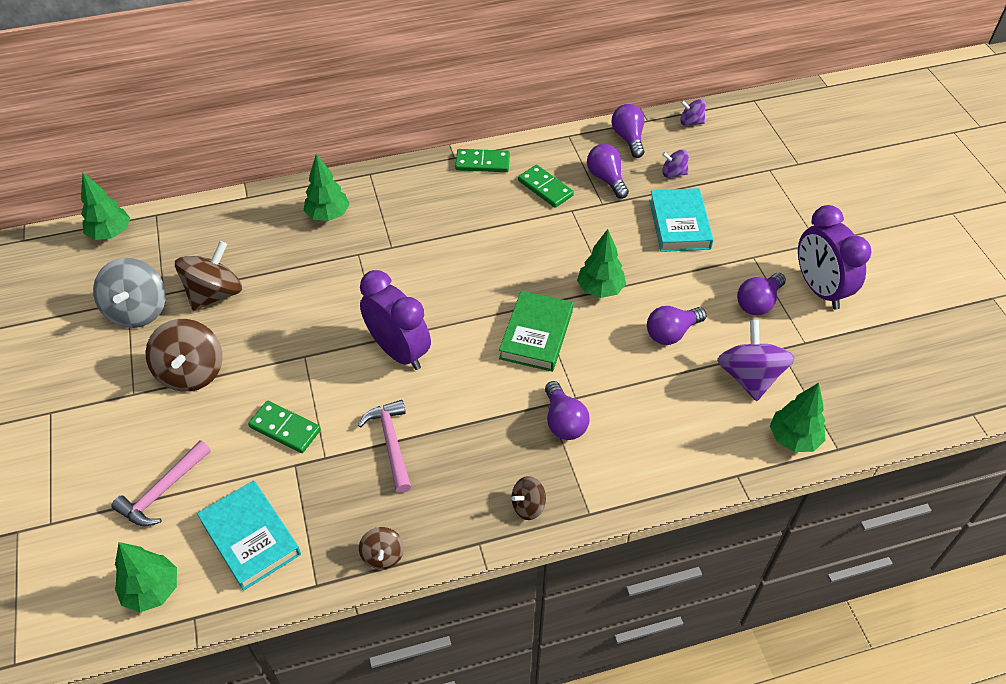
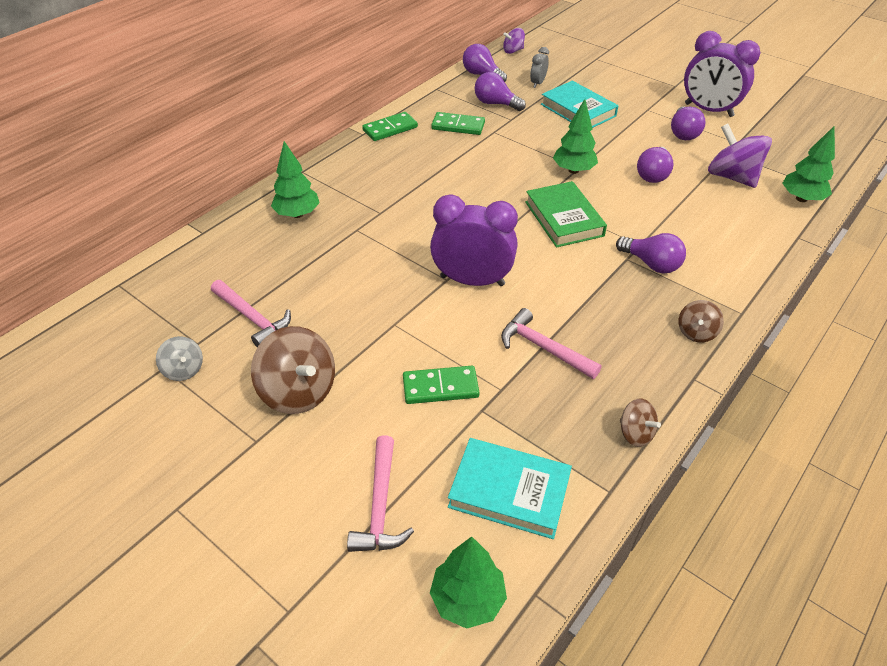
camera: 35 degrees left, 5 degrees down
(110, 233) = (82, 321): green tree -> none
(138, 311) = (184, 370): grey spinning top -> grey spinning top, size x0.53
(215, 294) = (252, 318): brown spinning top -> pink hammer
(673, 173) = (537, 83): purple spinning top -> grey clock

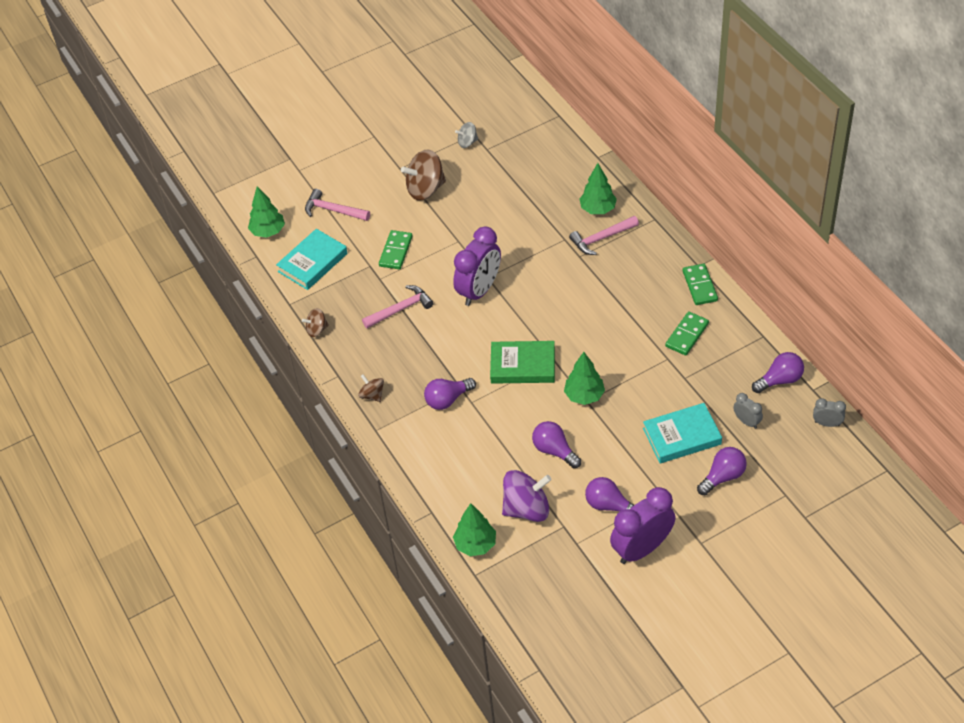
camera: 115 degrees right, 5 degrees up
(252, 318) = (496, 175): pink hammer -> pink hammer (601, 238)
(495, 104) = (717, 374): purple light bulb -> purple light bulb (723, 477)
(513, 51) = (827, 423): purple spinning top -> grey clock

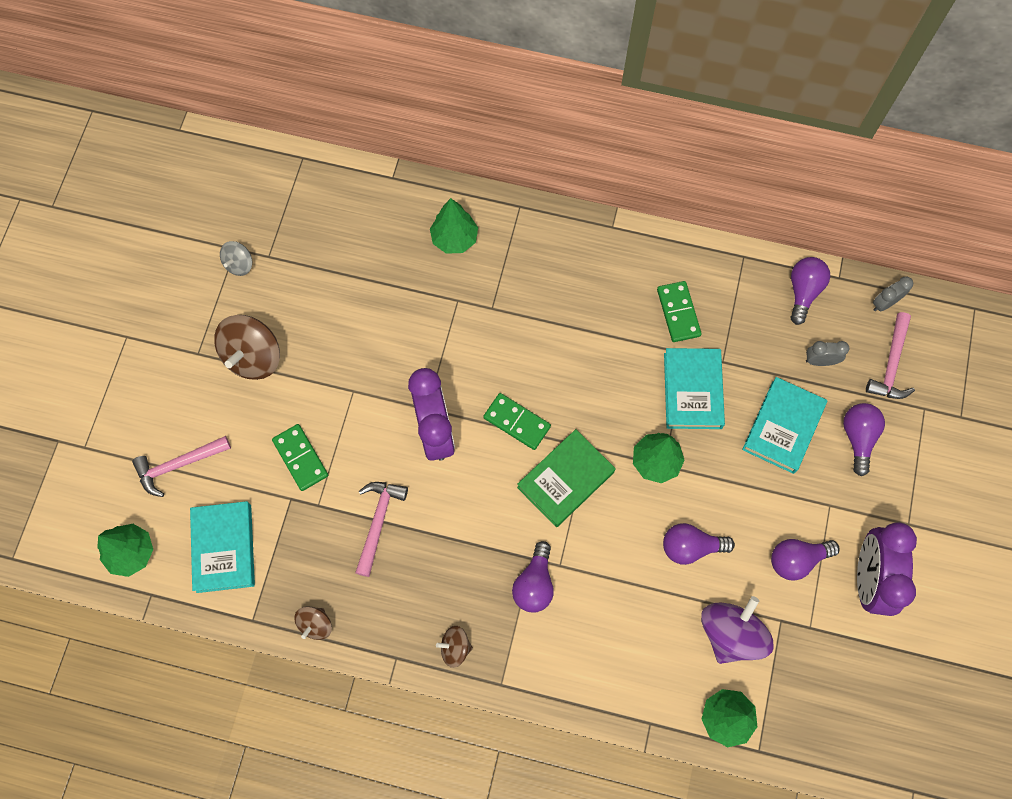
camera: 50 degrees left, 20 degrees up
(601, 238) = (492, 270): pink hammer -> pink hammer (891, 364)
(648, 378) = (692, 390): none -> turquoise book
(700, 286) = (636, 248): green domino -> green domino (517, 422)

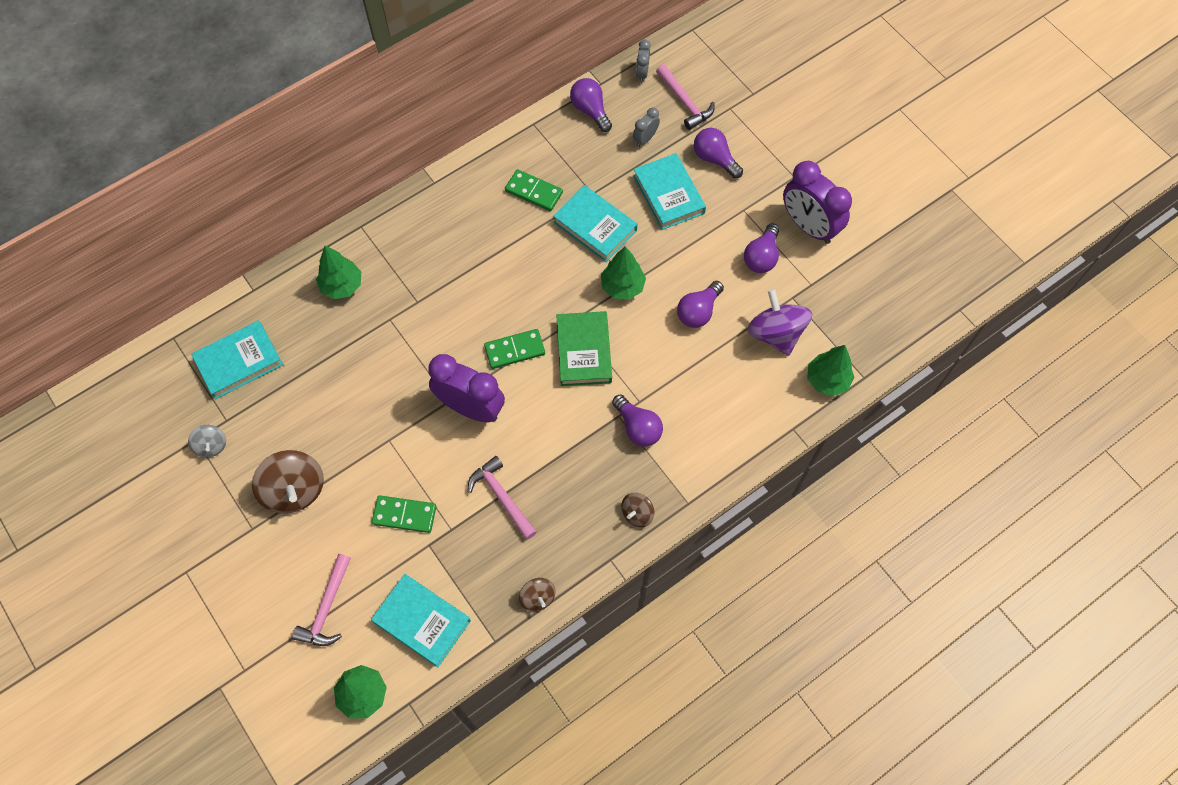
camera: 50 degrees left, 5 degrees down
(323, 222) = (239, 362): none -> turquoise book

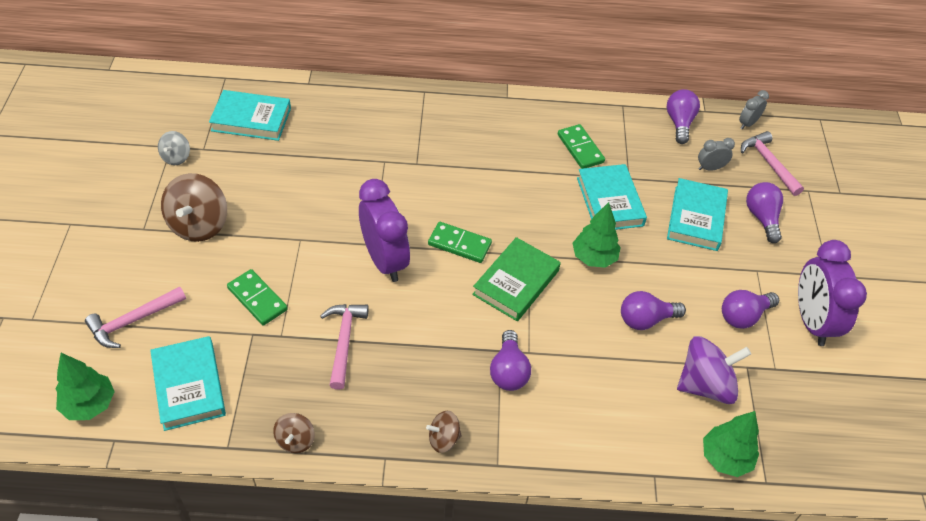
camera: 35 degrees right, 15 degrees down
(342, 286) = (372, 119): green tree -> none
(684, 102) = (769, 163): pink hammer -> pink hammer turned 150 degrees clockwise
(775, 333) = (705, 385): purple spinning top -> purple spinning top turned 60 degrees clockwise

